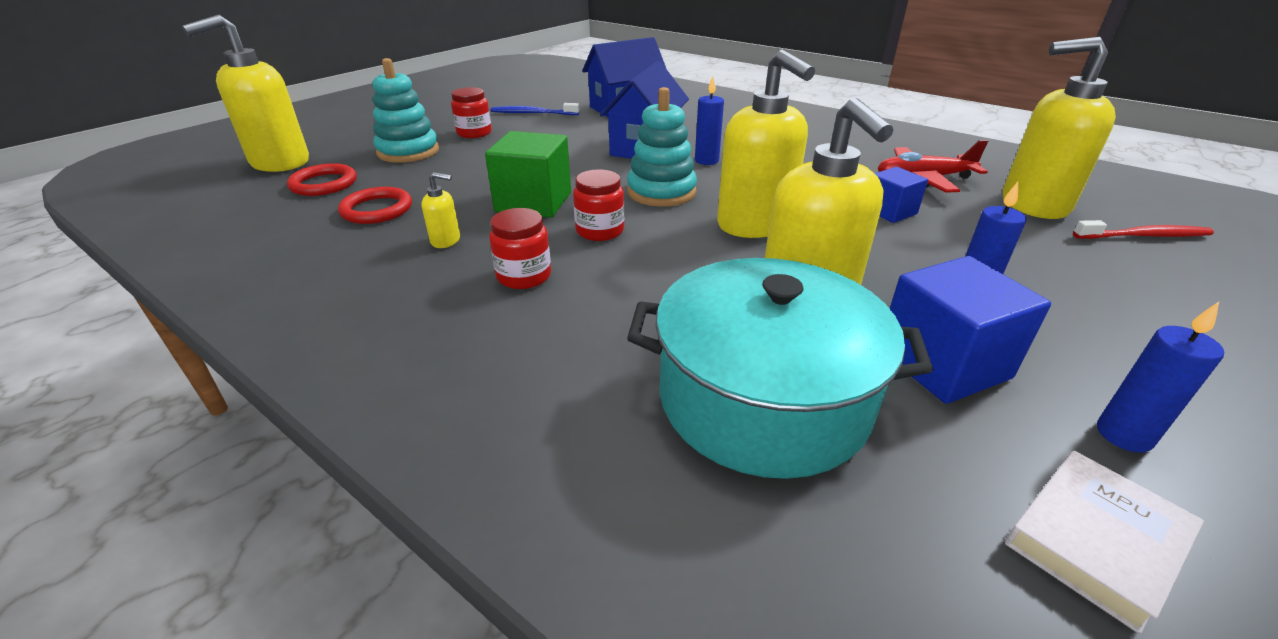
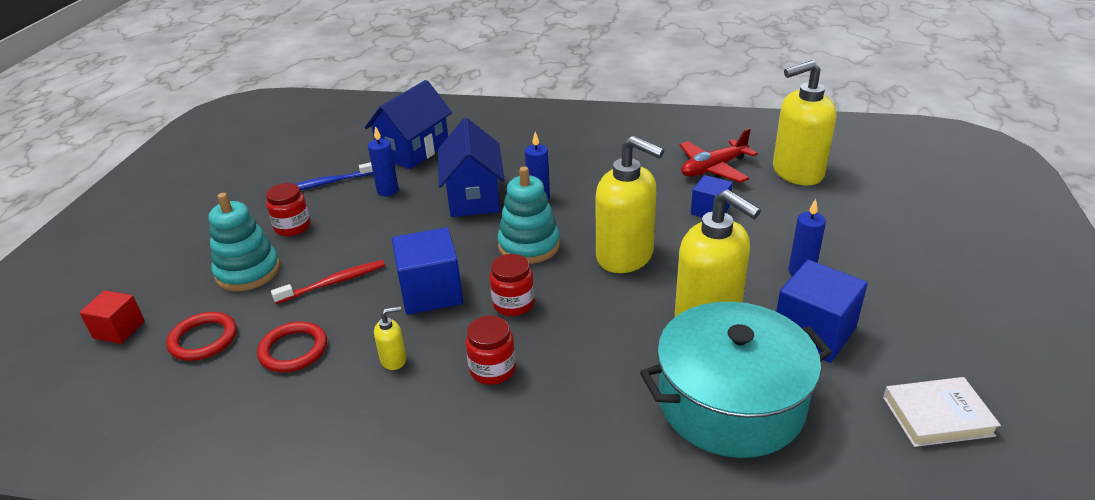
camera: 25 degrees left, 0 degrees up
(279, 162) = (119, 330): yellow soap dispenser -> red cube
(534, 202) = (431, 292): green cube -> blue cube
(1095, 540) = (937, 416): white book -> white book turned 60 degrees clockwise
(1123, 435) = (923, 345): blue candle -> blue candle (388, 191)
(1143, 236) = (873, 182): red toothbrush -> red toothbrush (333, 283)

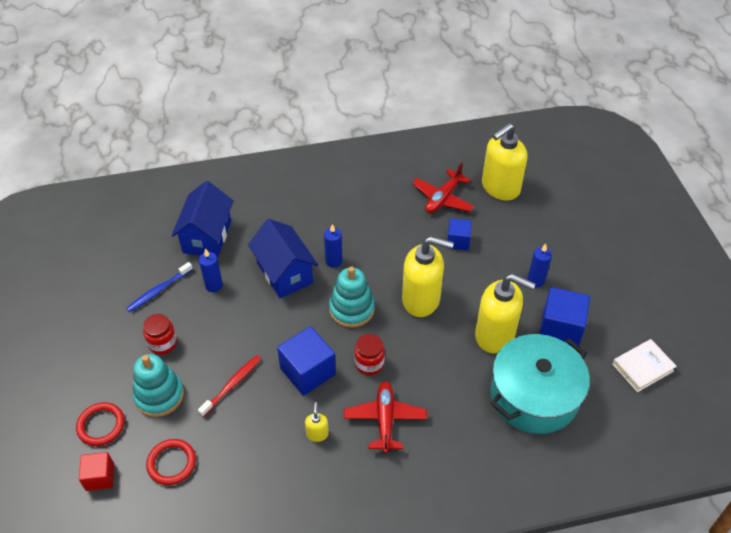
camera: 25 degrees left, 15 degrees up
(293, 350) = (243, 449): red ring -> red ring (101, 425)
(394, 360) = (317, 434): yellow soap dispenser -> yellow soap dispenser turned 45 degrees counterclockwise
(492, 369) = (385, 419): red jar -> red plane

